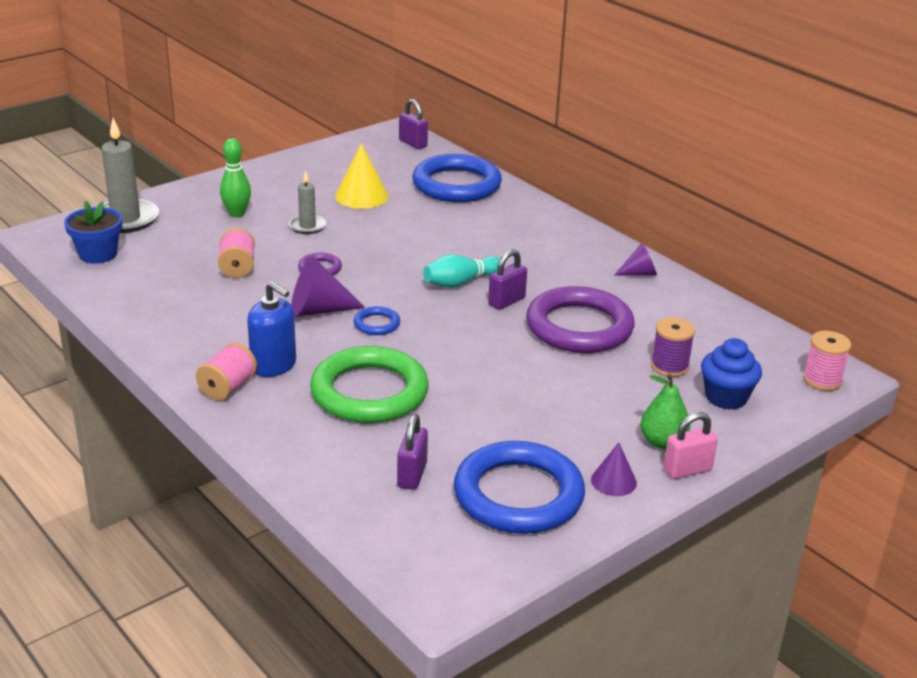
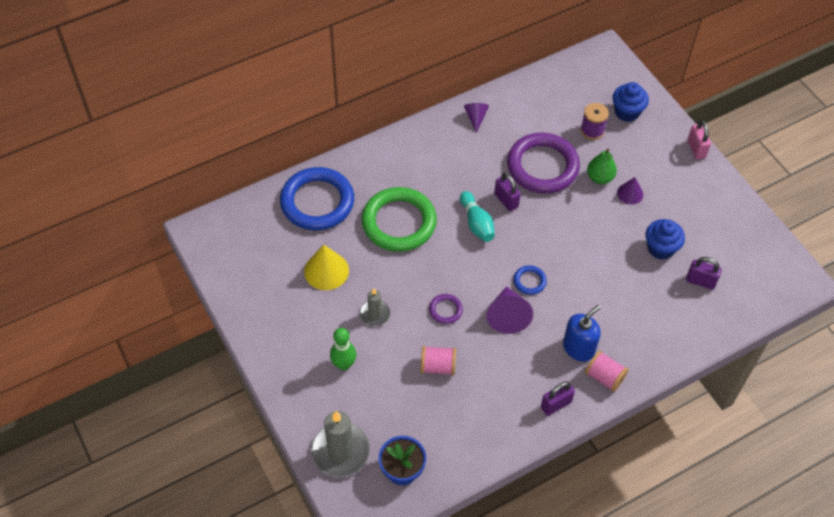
camera: 80 degrees left, 25 degrees up
(369, 392) = (613, 294): green ring -> green ring (399, 222)
(413, 143) = (229, 222): purple padlock -> purple padlock (556, 404)
(465, 434) = (660, 248): none -> blue cupcake
(518, 495) = (718, 232): blue ring -> none
(613, 481) = (706, 185): purple cone -> purple cone (630, 193)
(662, 442) = (670, 153): green pear -> green pear (600, 177)
(822, 380) = (610, 62): pink spool -> none

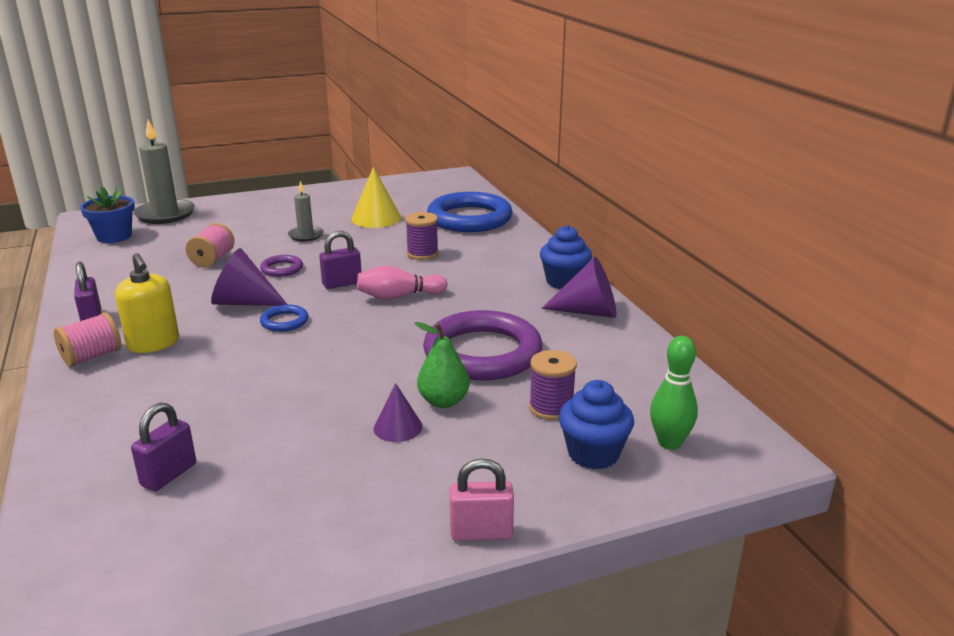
camera: 100 degrees right, 30 degrees down
(344, 364) = (257, 220): green bowling pin -> green bowling pin (669, 443)
(399, 222) = (422, 254): green ring -> purple spool
(475, 118) = (588, 312): purple cone -> purple cone, size x1.64
(476, 223) = (399, 296): turquoise bowling pin -> pink bowling pin
(506, 200) = (428, 319): purple padlock -> purple padlock (342, 283)
(578, 348) = (153, 343): blue soap dispenser -> yellow soap dispenser
(660, 248) = (266, 441): blue cupcake -> blue cupcake (564, 282)

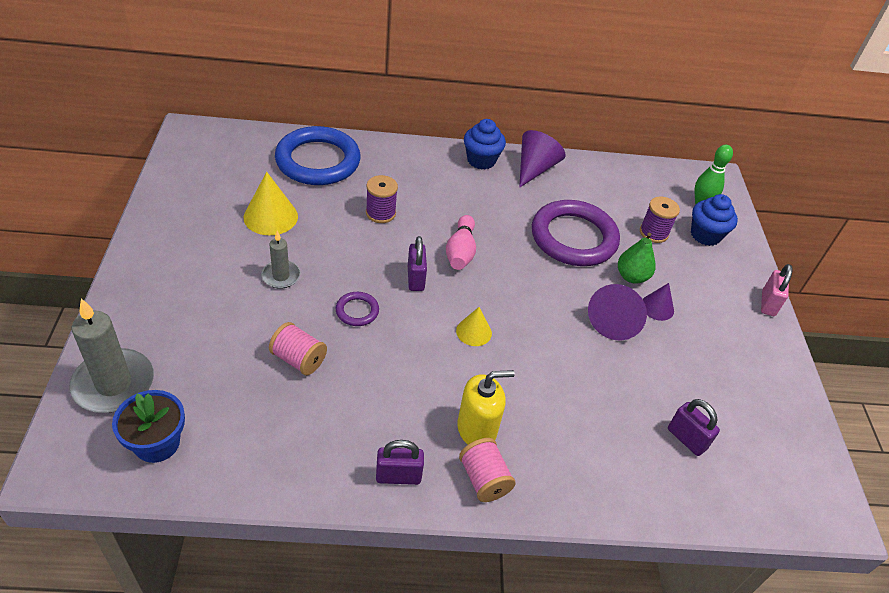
camera: 75 degrees left, 20 degrees up
(244, 302) = (420, 352): purple cone -> purple cone (614, 321)
(284, 321) = (474, 332): blue ring -> yellow cone

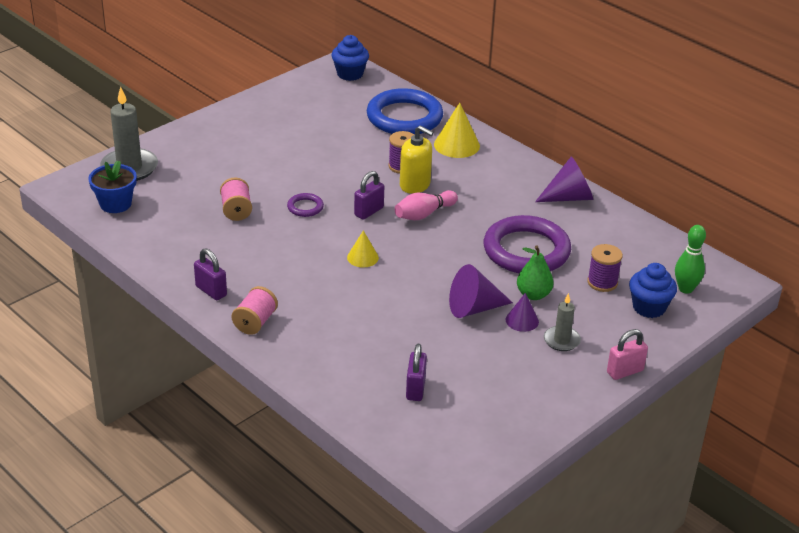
camera: 50 degrees right, 10 degrees down
(270, 216) = (325, 133): yellow cone -> yellow cone (456, 145)
(281, 276) = (286, 166): grey candle -> grey candle (561, 340)
(477, 429) = (287, 300): yellow soap dispenser -> yellow soap dispenser (415, 185)
(481, 160) = (531, 172): blue cupcake -> blue cupcake (350, 74)

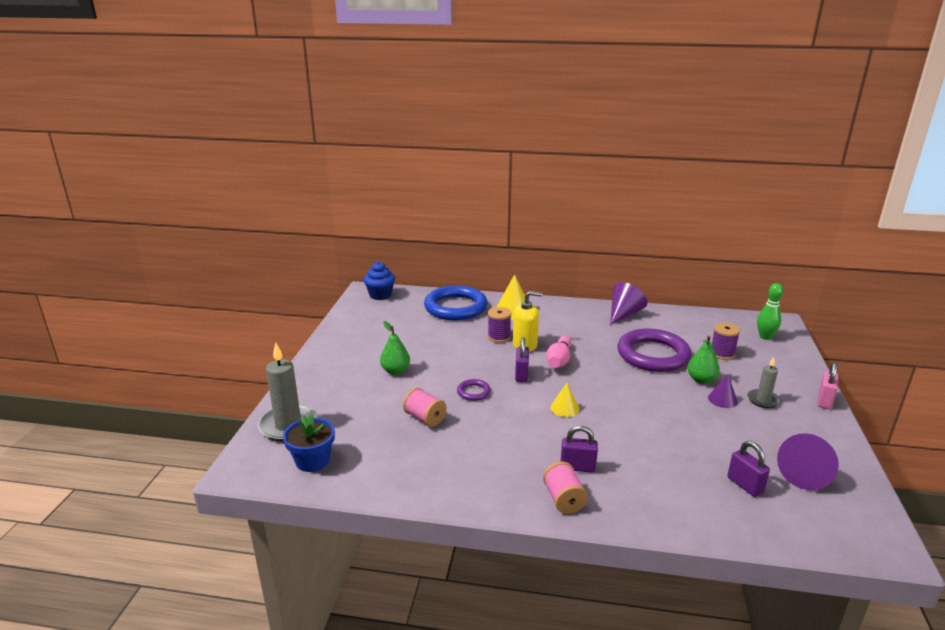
camera: 35 degrees left, 10 degrees down
(211, 291) = (493, 493): purple padlock -> purple padlock (577, 467)
(266, 158) = (395, 371): none -> green pear
(474, 308) = (684, 406): purple cone -> purple cone (805, 474)
(649, 307) = (768, 356): blue cupcake -> none

